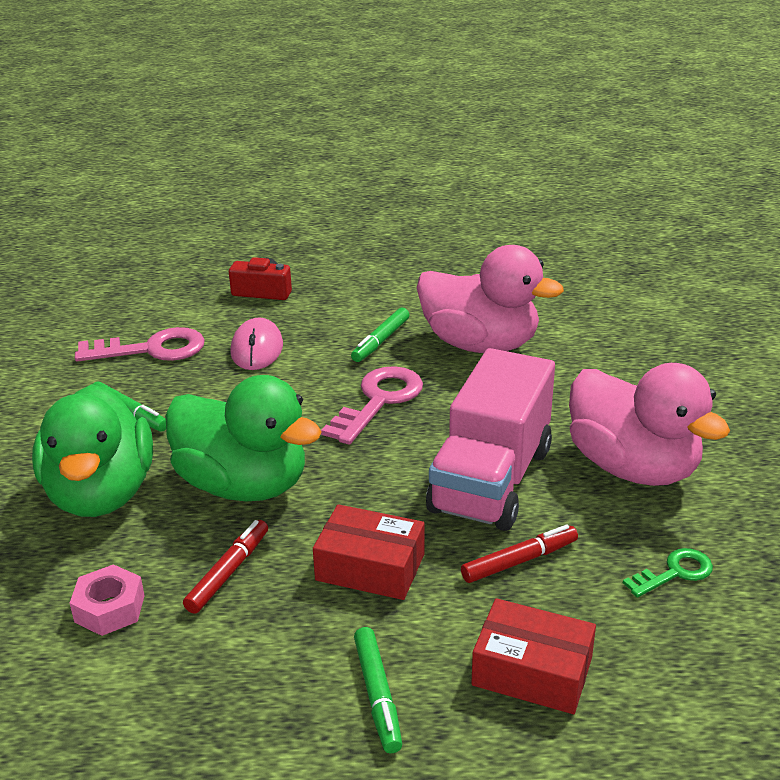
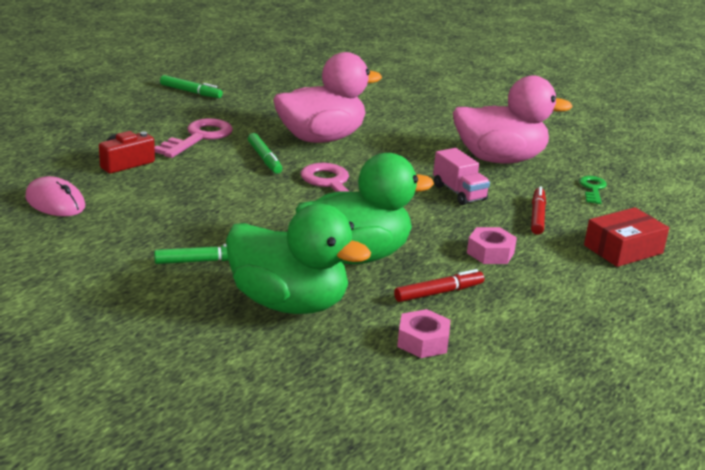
camera: 55 degrees left, 5 degrees down
(151, 349) = (128, 224): pink key -> pink key (199, 137)
(228, 572) = (438, 293): red marker -> red marker turned 90 degrees clockwise
(257, 349) = (200, 194): pink mouse -> pink mouse (55, 202)
(370, 567) = (490, 253): red box -> pink nut
(377, 695) = (597, 292): green marker -> green marker (191, 92)
(491, 480) = (459, 193): pink truck -> pink truck, size x0.51

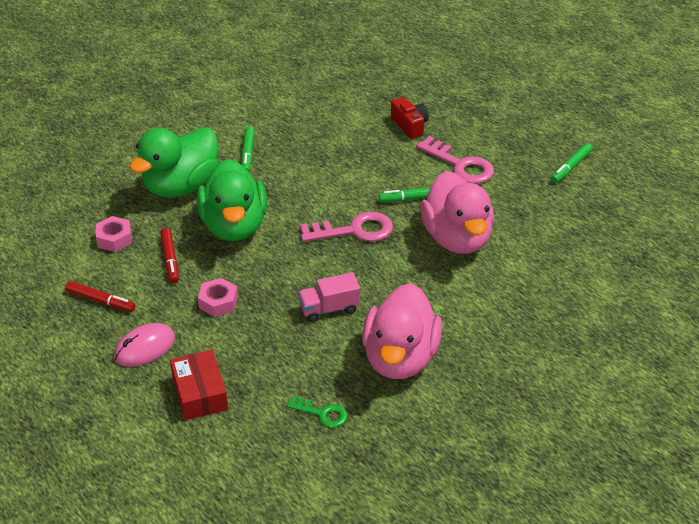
camera: 105 degrees right, 15 degrees up
(55, 202) = (347, 94): pink mouse -> pink mouse (145, 347)
(537, 216) = (274, 351): red marker -> red marker (100, 301)

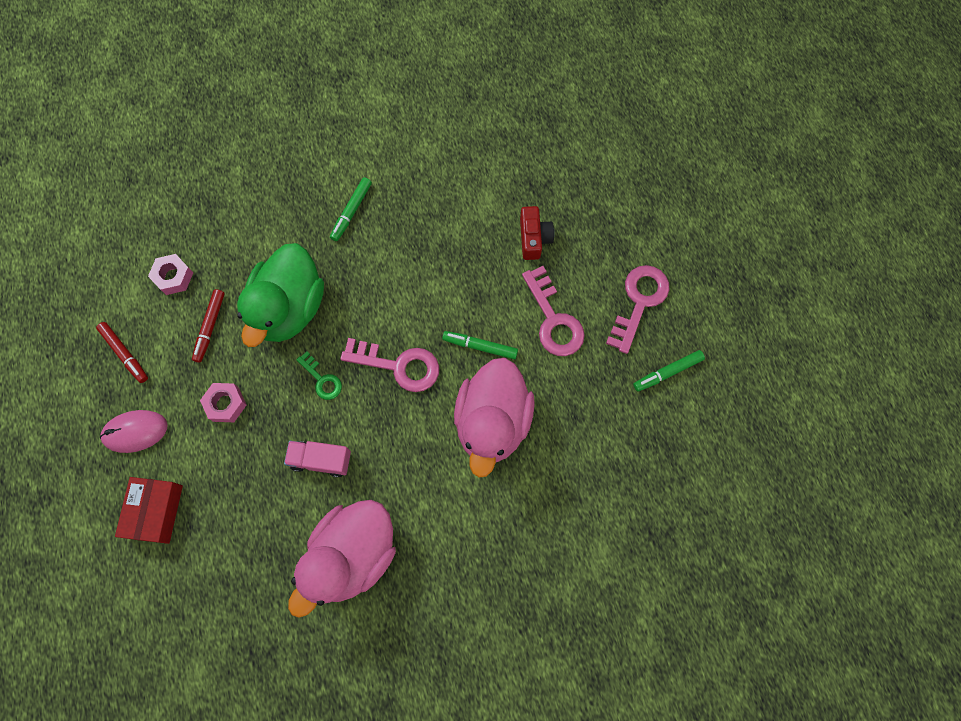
camera: 25 degrees right, 30 degrees up
(181, 186) = (267, 231): green duck -> none
(322, 413) = (247, 589): green key -> green key (322, 379)
(519, 136) = (639, 302): none -> pink key

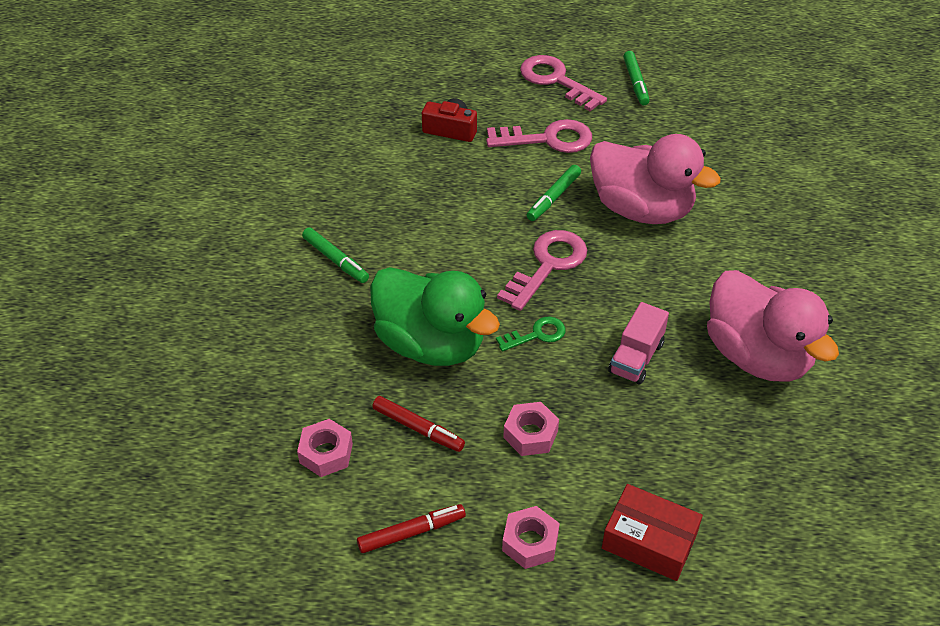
camera: 70 degrees left, 25 degrees down
(135, 431) = (530, 542): pink mouse -> pink nut

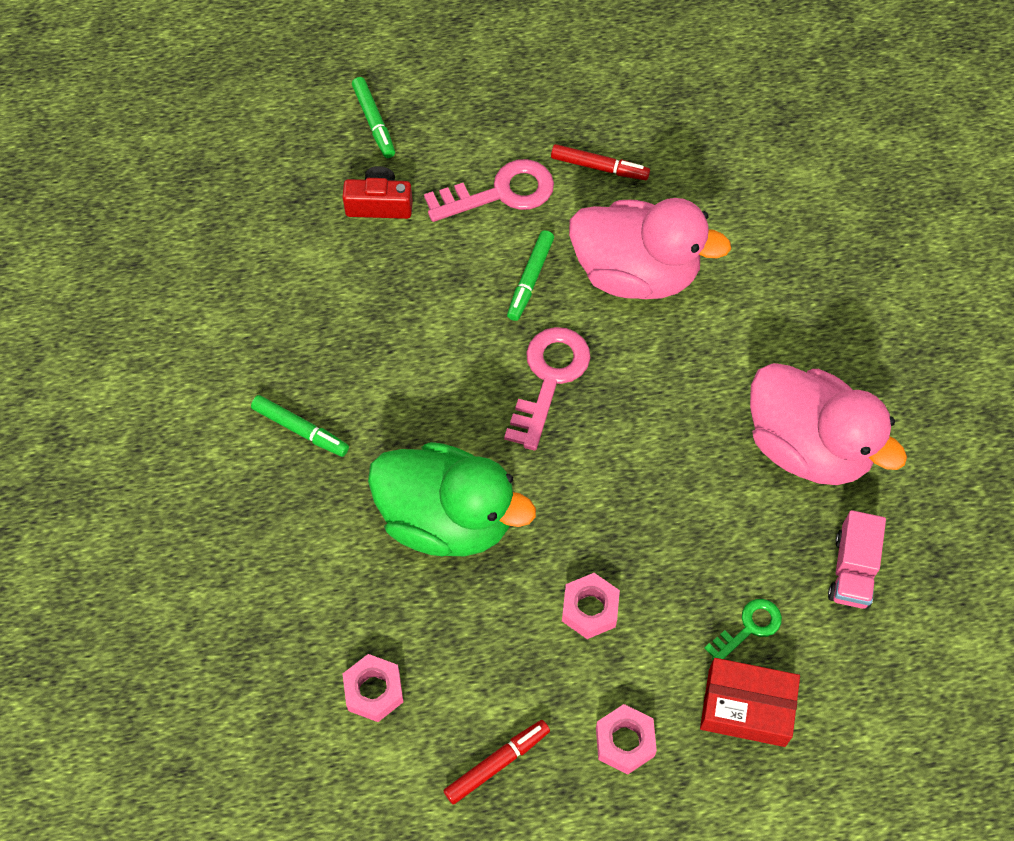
camera: 15 degrees left, 15 degrees up
(418, 428) = (465, 633): red marker -> red marker (599, 167)
(536, 334) = (562, 477): green key -> green key (749, 628)
(556, 81) = (486, 99): pink key -> none
(635, 82) = (583, 81): green marker -> green marker (374, 122)
(636, 358) = (678, 482): pink truck -> pink truck (852, 570)

